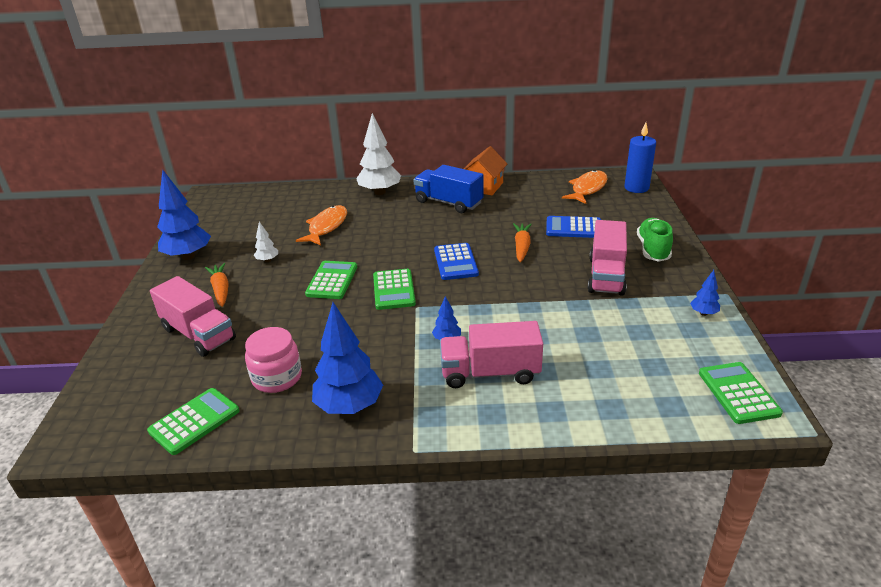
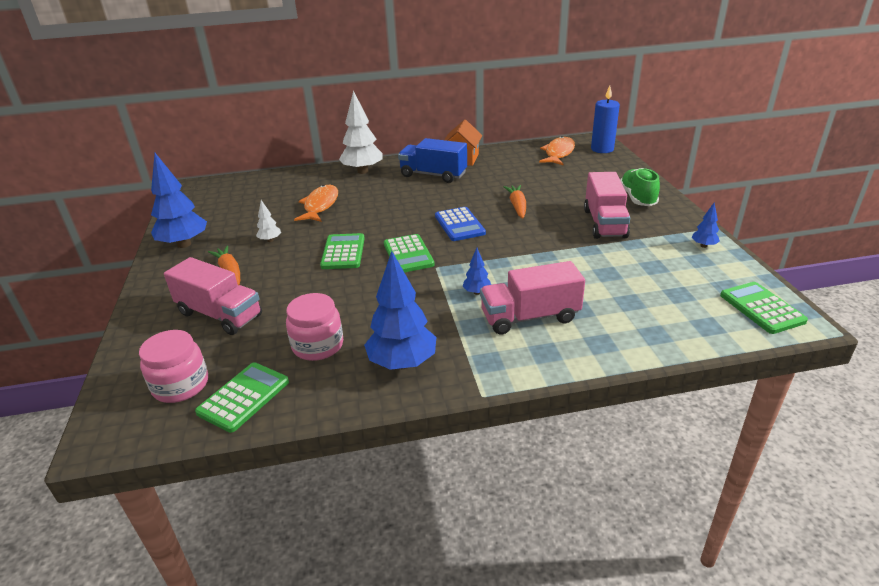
camera: 10 degrees left, 0 degrees up
(143, 402) = (181, 385): none -> pink jar
(573, 228) = (559, 186): blue calculator -> none

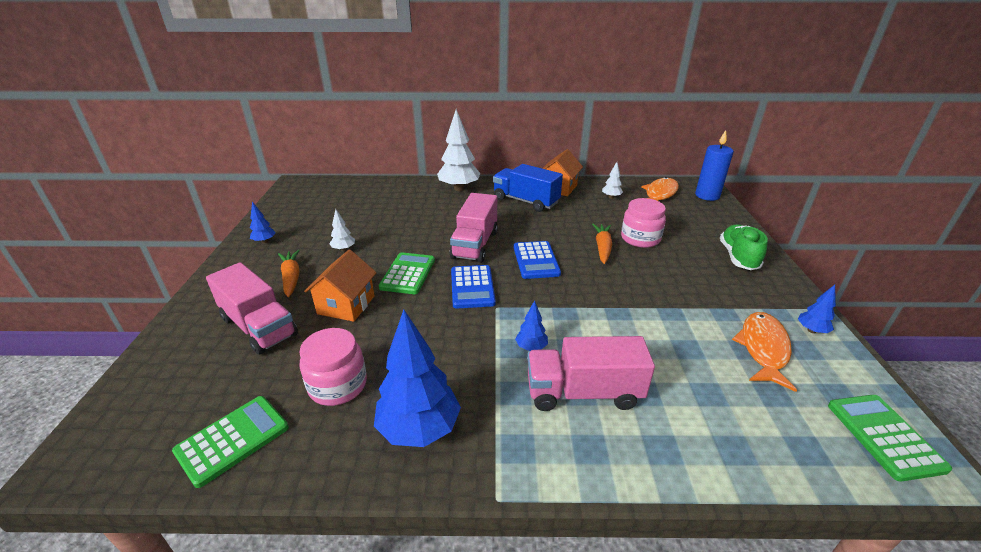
camera: 10 degrees right, 0 degrees up
(181, 385) = (179, 409): pink jar -> pink jar (640, 239)
(184, 244) = (264, 241): blue tree -> blue tree, size x0.47
(295, 285) = (346, 305): none -> orange house
(320, 205) = (406, 219): orange fish -> orange fish (763, 349)
(408, 254) = (472, 287): green calculator -> blue calculator
(514, 161) = (611, 197): none -> white tree
(604, 223) = (695, 282): pink truck -> pink truck (475, 244)

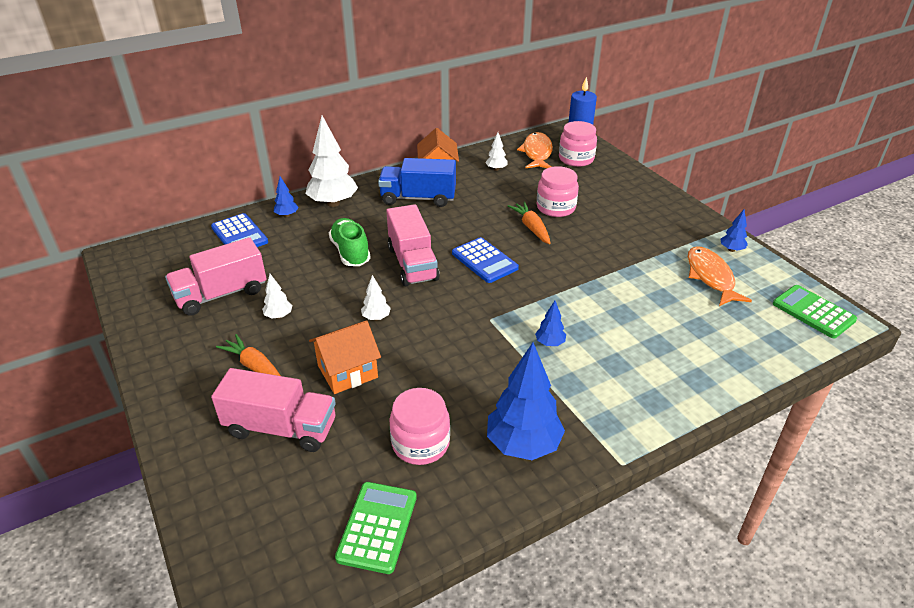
camera: 30 degrees left, 5 degrees up
(264, 241) = (171, 340): blue tree -> blue tree (287, 215)
(346, 305) = (347, 371): orange house -> orange house turned 75 degrees clockwise
(408, 274) = (376, 317): green calculator -> white tree
(472, 287) = (451, 308): blue calculator -> blue calculator (239, 235)
(583, 392) = (617, 363): pink truck -> pink truck (221, 294)
(694, 207) = (576, 159): none -> pink jar
(738, 257) = (644, 201): green shoe -> green shoe (350, 252)

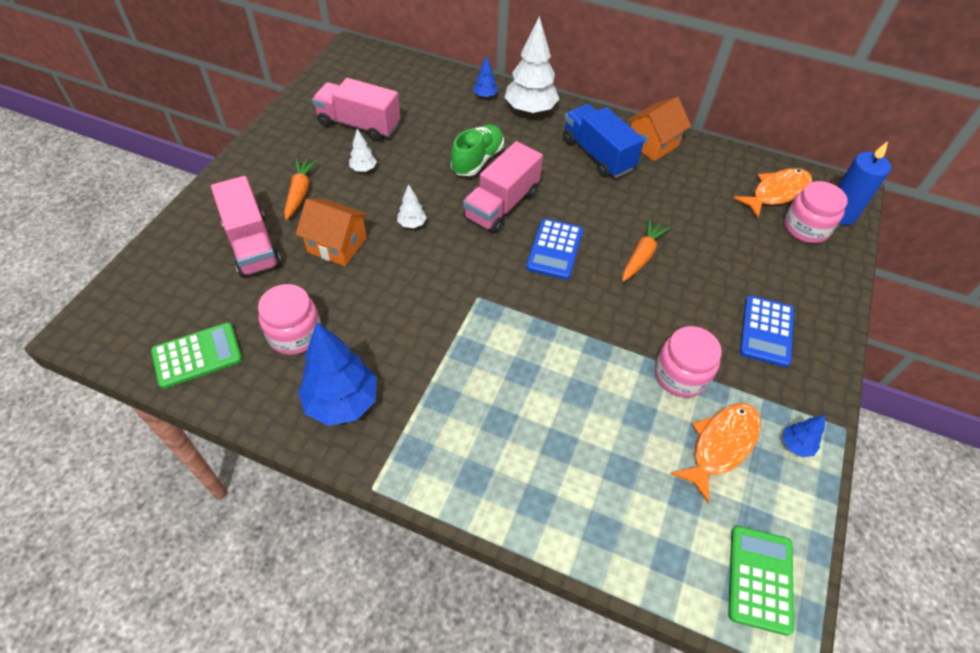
camera: 50 degrees right, 15 degrees up
(239, 235) = (434, 88): blue calculator -> blue calculator (766, 331)
(496, 169) = (708, 179): white tree -> none
(550, 343) = (484, 357): blue tree -> none
(556, 208) = (697, 256): pink jar -> pink jar (681, 375)

